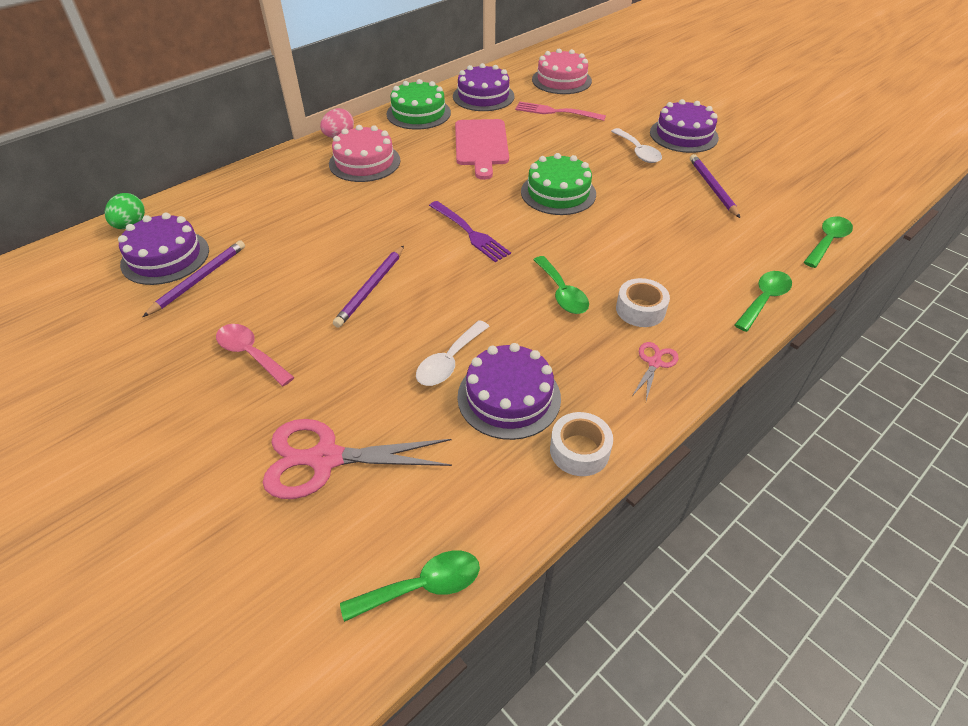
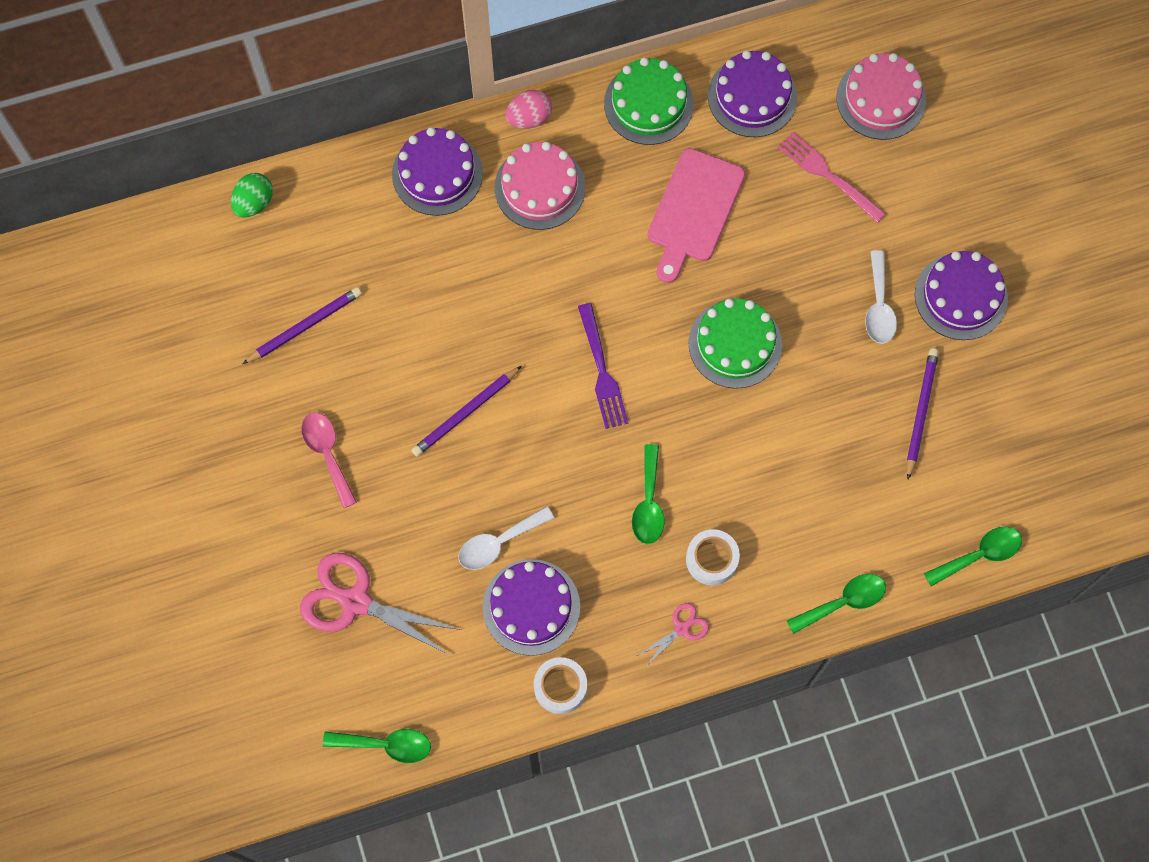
camera: 25 degrees right, 25 degrees up
(165, 257) = (279, 275): purple cake -> purple cake (437, 173)

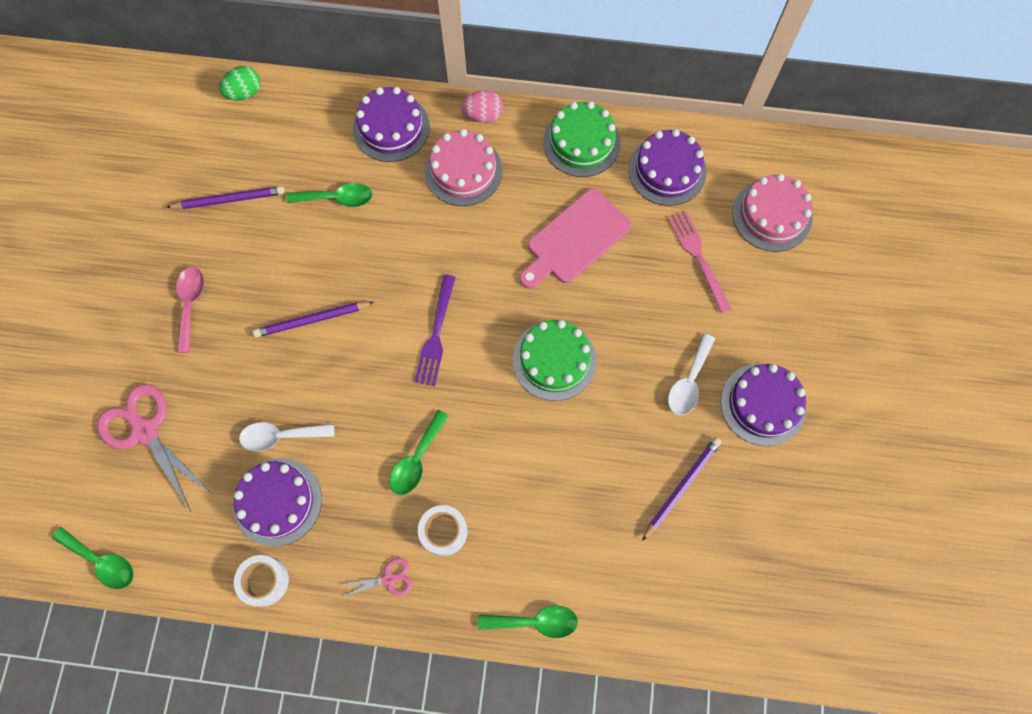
camera: 25 degrees right, 0 degrees up
(979, 555) = (673, 636): green spoon -> green spoon (337, 198)

